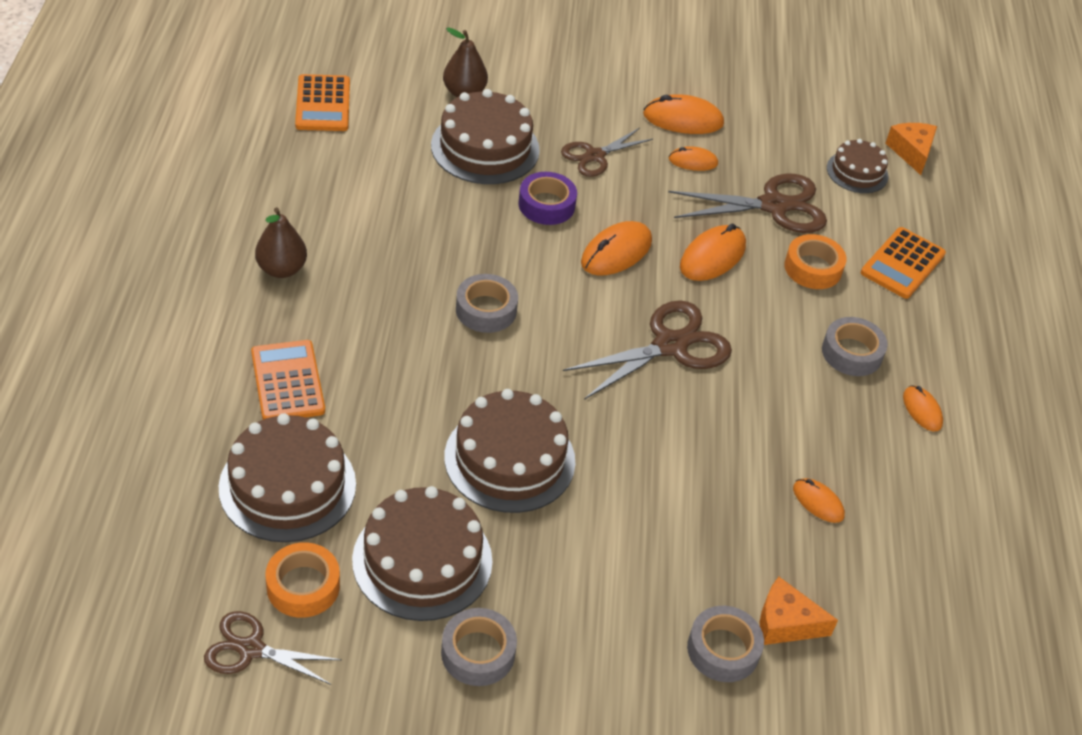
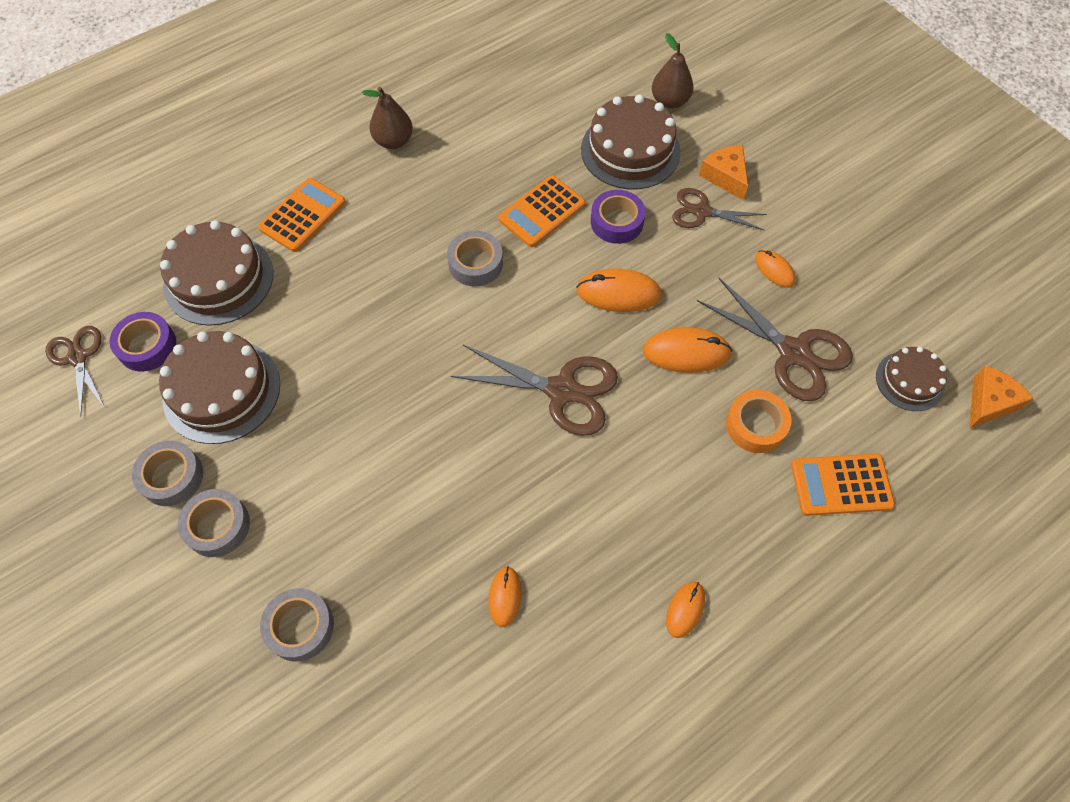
camera: 55 degrees right, 15 degrees up
(303, 586) = (147, 346): orange tape -> purple tape
(323, 104) = (563, 48): orange calculator -> orange calculator (541, 212)
(509, 459) = (354, 374): brown cake -> none
(683, 119) = (813, 232): orange mouse -> none
(785, 623) = (362, 653): orange cheese -> orange cheese (725, 177)
(851, 353) = (692, 515): grey tape -> grey tape (217, 526)

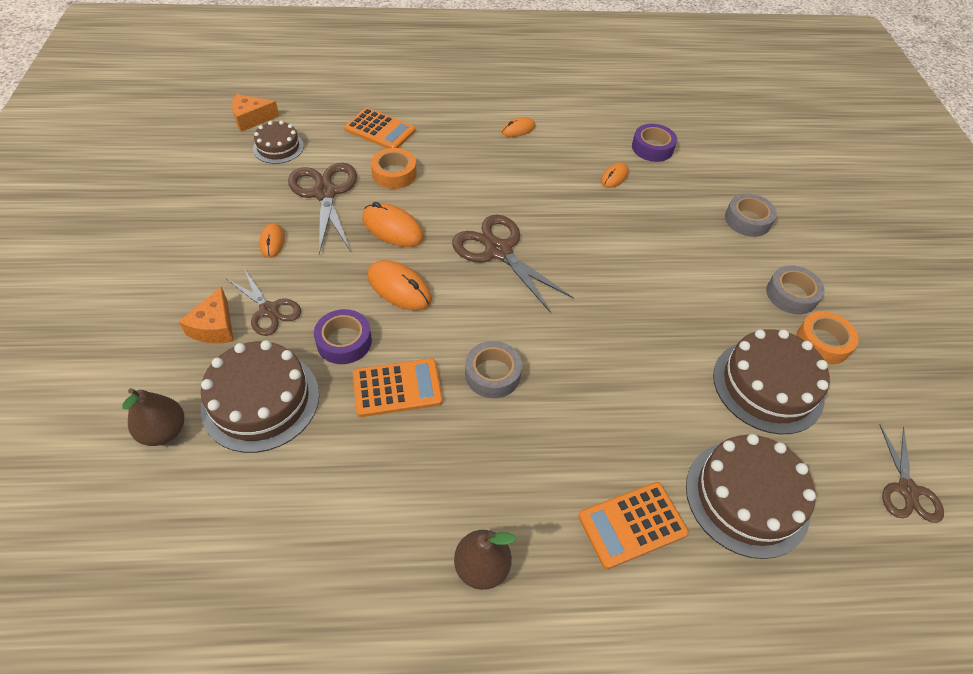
camera: 150 degrees left, 10 degrees down
(147, 346) = (833, 464): purple tape -> purple tape (652, 148)
(172, 477) = (822, 342): grey tape -> orange tape

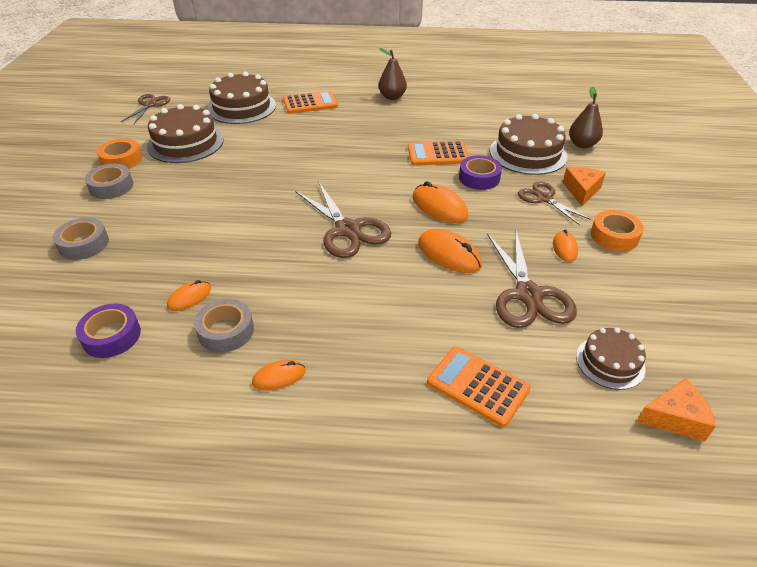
camera: 170 degrees left, 10 degrees down
(394, 174) = (452, 315): orange tape -> orange tape (614, 236)
(492, 374) = (371, 157): grey tape -> grey tape (226, 331)

